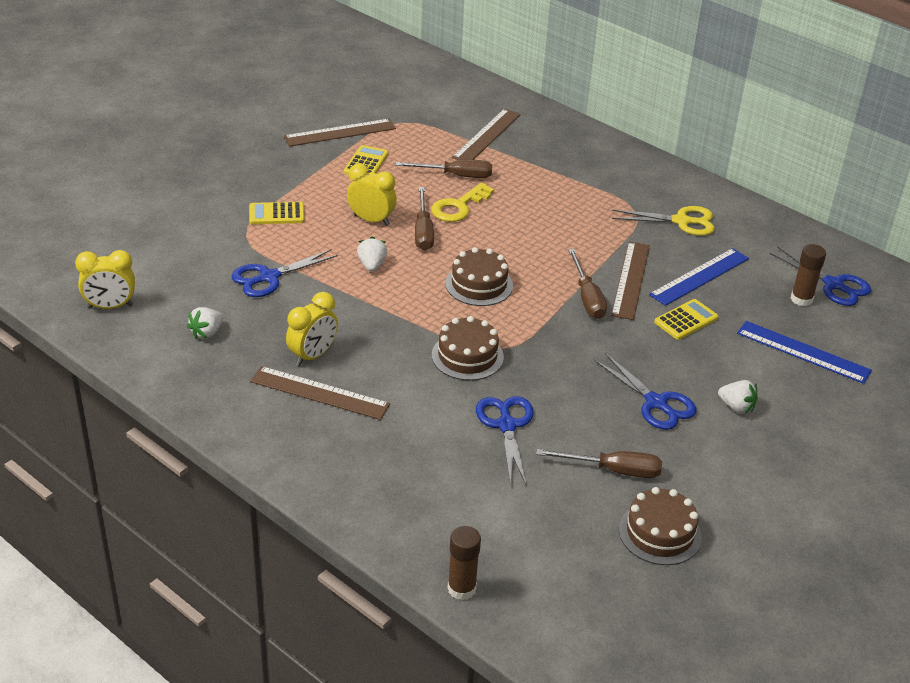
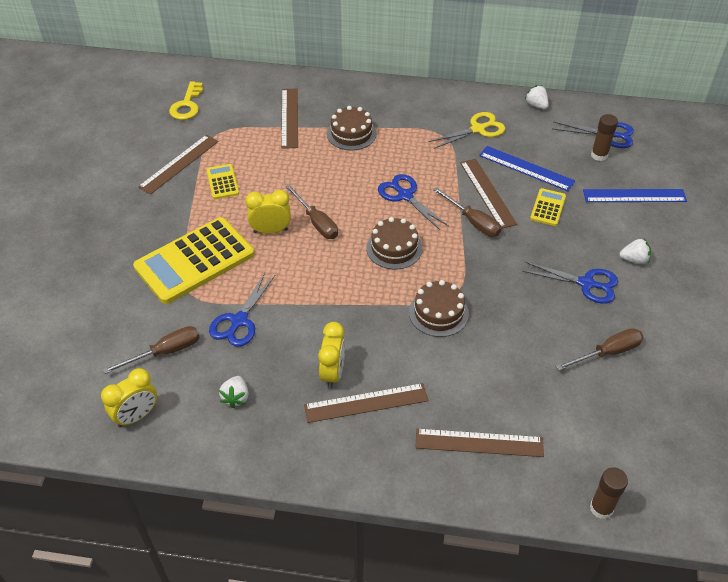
camera: 30 degrees left, 10 degrees up
(276, 214) = (194, 261): yellow calculator -> yellow calculator, size x2.20
(372, 265) = (305, 270): white strawberry -> white strawberry (536, 105)
(395, 476) = (479, 442): none -> brown ruler
(455, 175) = (297, 162): brown screwdriver -> brown screwdriver (165, 352)
(459, 207) = (323, 188): yellow key -> yellow key (187, 105)
(506, 425) = (513, 356): blue scissors -> blue scissors (405, 195)
(660, 533) = (675, 385): brown cake -> brown cake (351, 134)
(699, 276) = (526, 168): blue ruler -> blue ruler turned 75 degrees counterclockwise

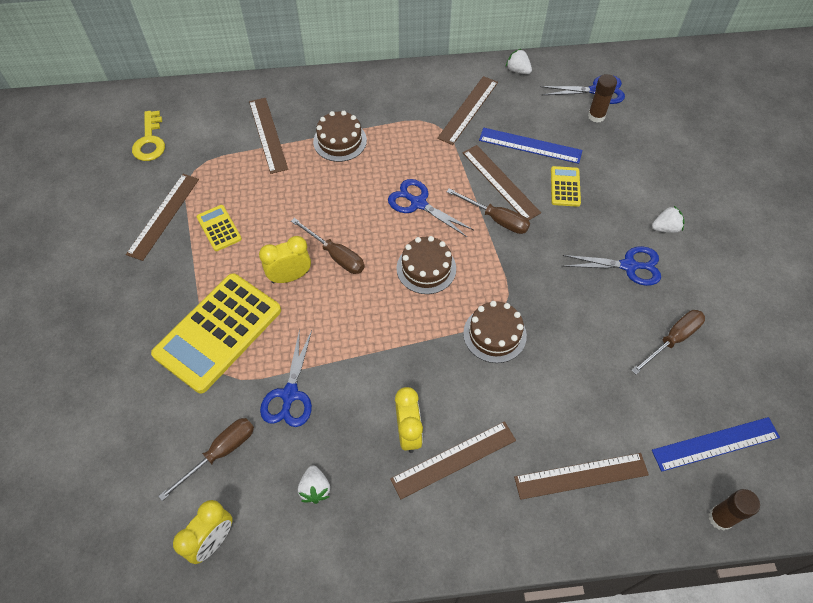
camera: 15 degrees left, 10 degrees up
(478, 129) = (468, 110): yellow scissors -> brown ruler
(634, 196) = (643, 155): blue ruler -> blue ruler (715, 444)

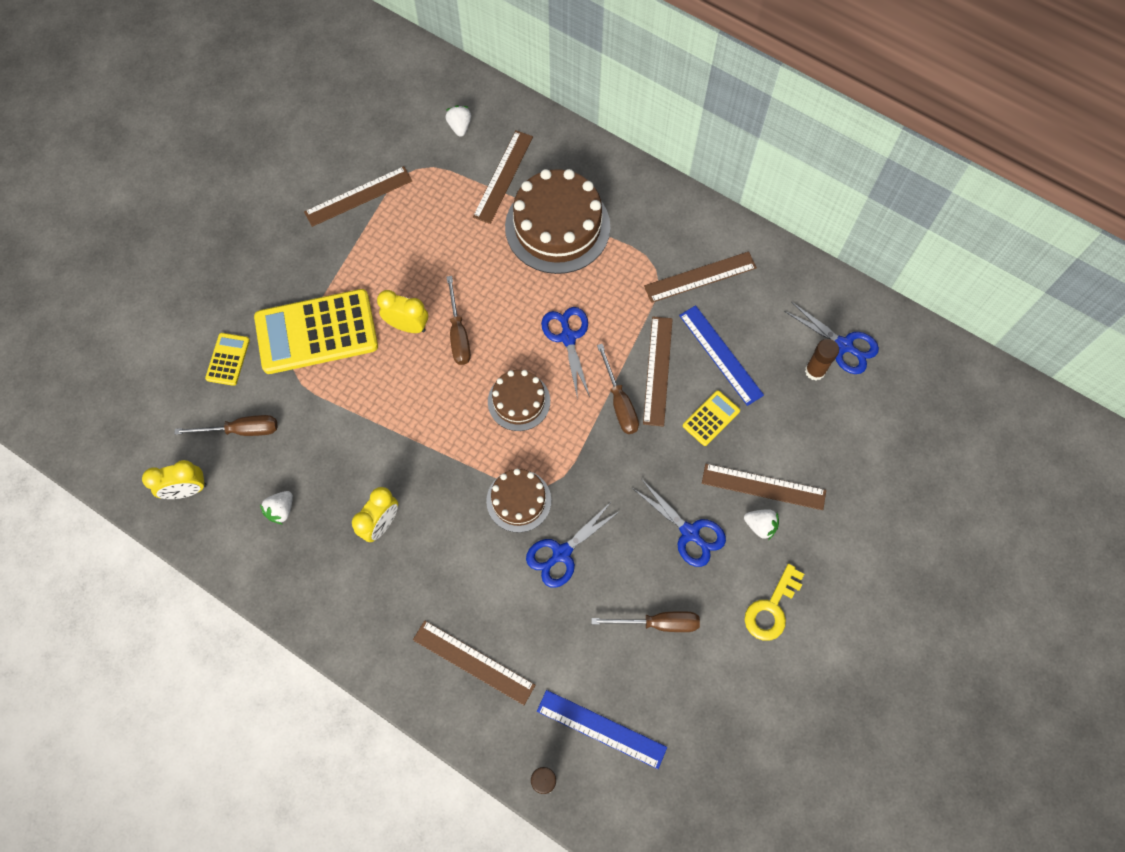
camera: 40 degrees right, 10 degrees up
(150, 141) = (404, 114): yellow key -> yellow key (771, 608)
(219, 228) = (390, 240): yellow calculator -> yellow calculator (228, 359)
(289, 394) = (324, 424): blue scissors -> blue scissors (561, 553)
(340, 141) = (557, 227): brown cake -> brown cake, size x1.79
(453, 459) = (394, 570): brown ruler -> brown ruler (763, 486)
(518, 70) = (789, 269): white strawberry -> white strawberry (459, 126)

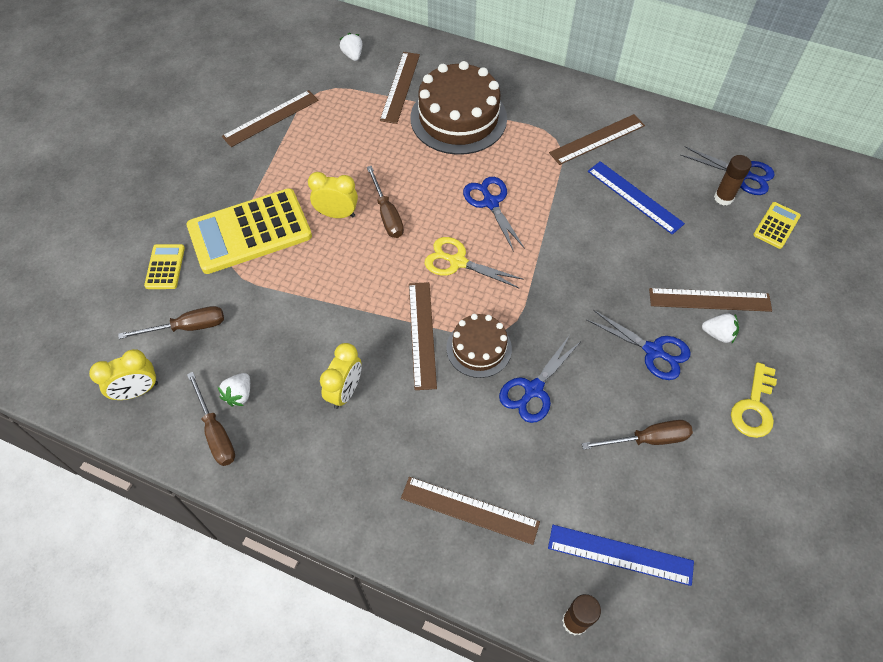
camera: 10 degrees left, 10 degrees down
(519, 401) = (458, 262): brown cake -> yellow scissors
(619, 402) = (553, 249): brown screwdriver -> brown screwdriver (216, 432)
(657, 370) = (581, 218): brown ruler -> brown ruler (422, 334)
(711, 418) = (642, 250): yellow calculator -> yellow calculator (776, 225)

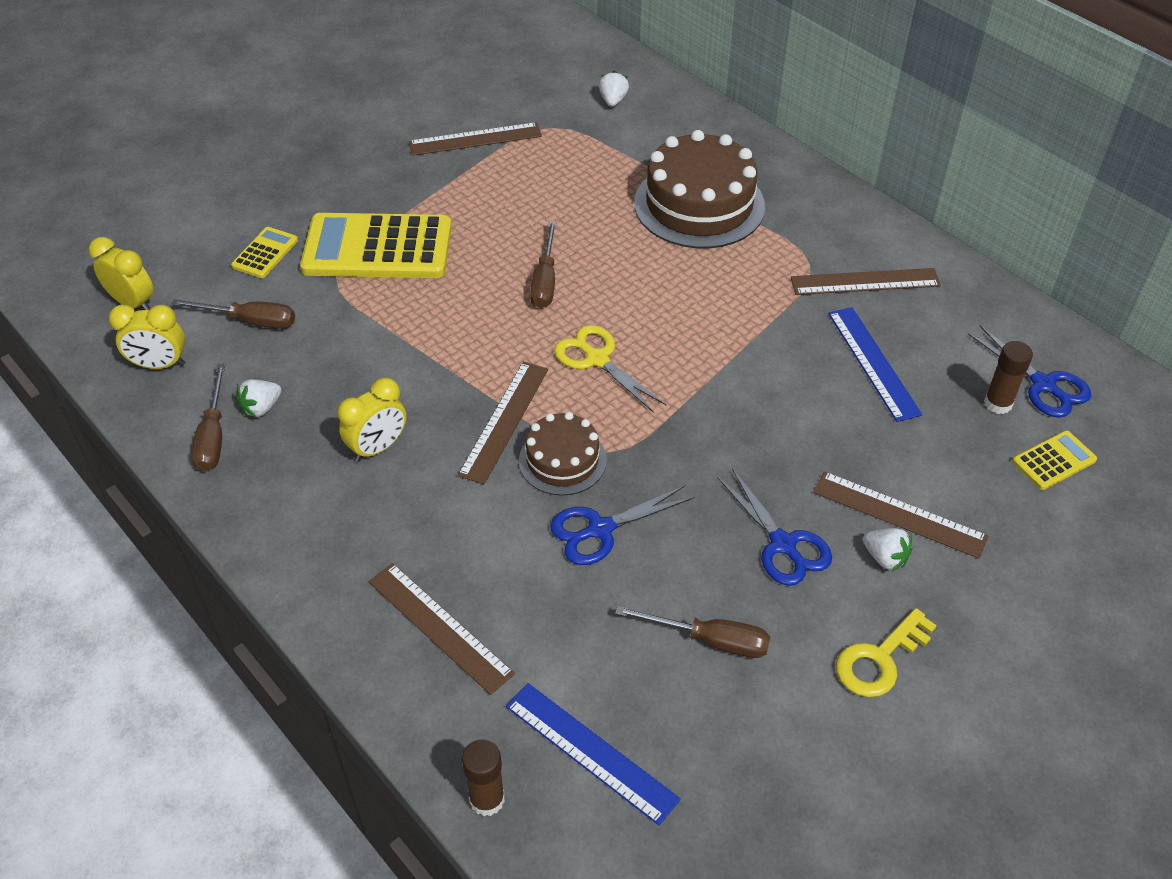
camera: 25 degrees right, 10 degrees down
(337, 214) = (487, 261): yellow clock -> yellow clock (133, 303)
(400, 87) = (648, 150): brown ruler -> none
(490, 203) = (679, 309): blue scissors -> none

